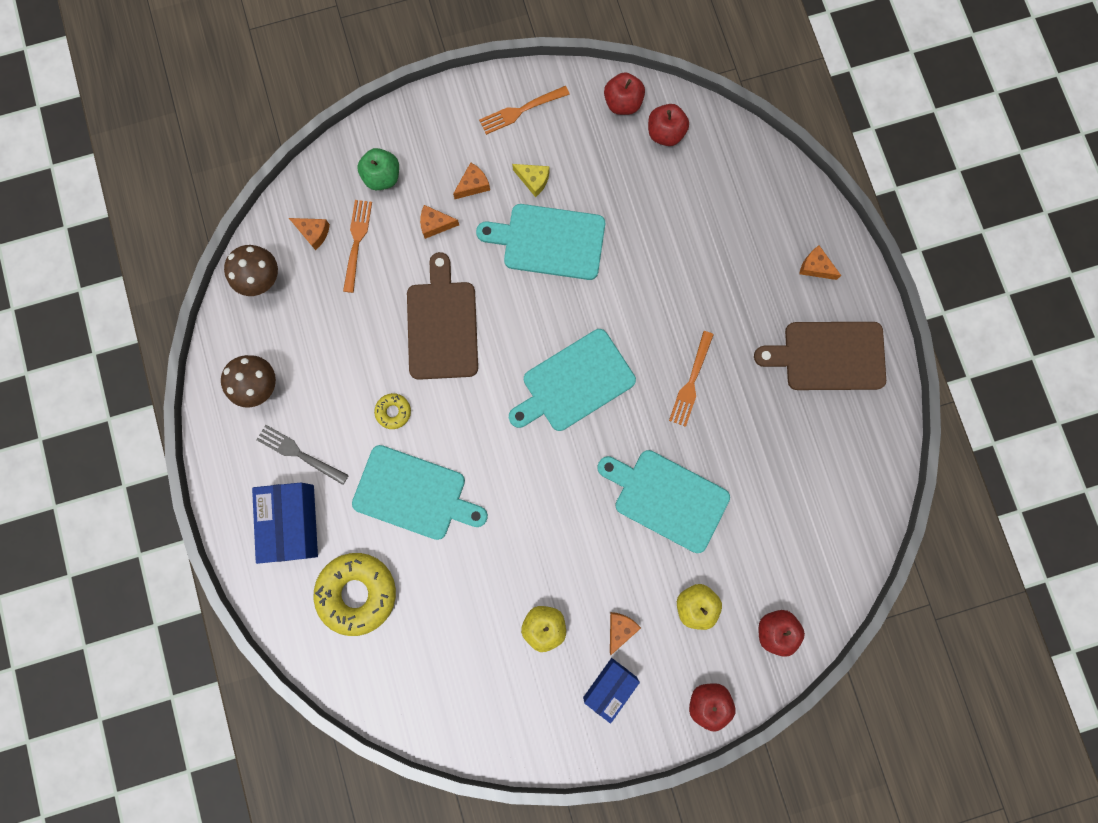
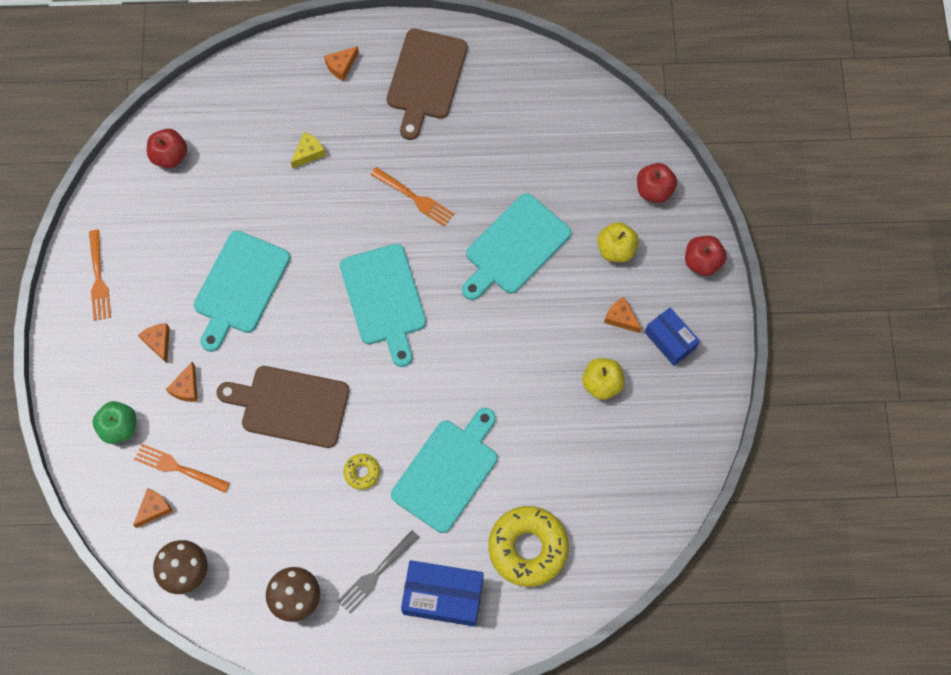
camera: 75 degrees left, 10 degrees down
(533, 180) = (173, 285): yellow cheese -> yellow cheese (308, 153)
(622, 103) = (126, 185): red apple -> none

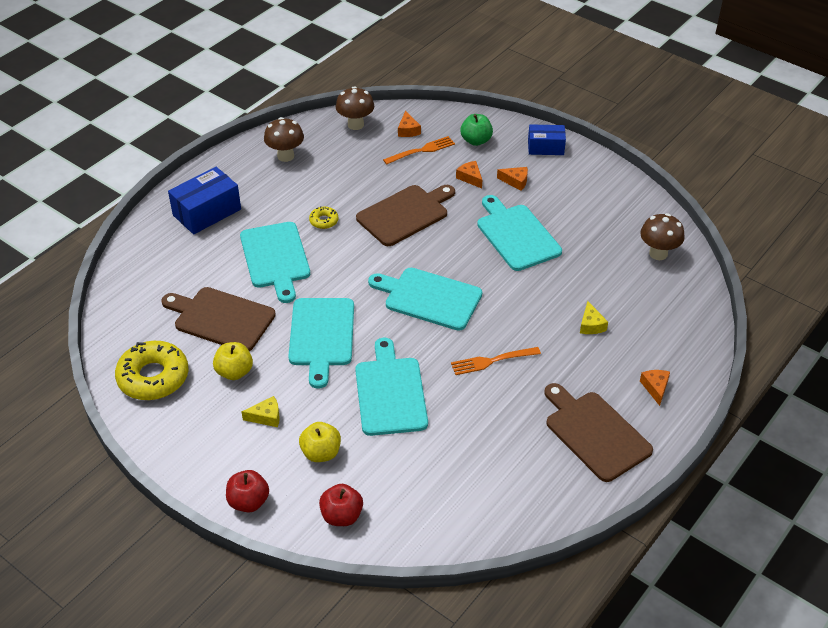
camera: 130 degrees right, 25 degrees down
(98, 279) = (590, 178): orange fork -> none
(170, 156) = (658, 253): red apple -> brown mushroom
(376, 574) = (256, 193): grey fork -> none
(503, 349) = (321, 336): none -> turquoise cutting board
(528, 548) = (183, 265): yellow donut -> yellow donut (153, 377)
(558, 450) = (221, 318): none -> brown cutting board
(621, 318) = (266, 417): orange cheese -> yellow cheese
(670, 340) = (216, 434): blue box -> blue box (545, 147)

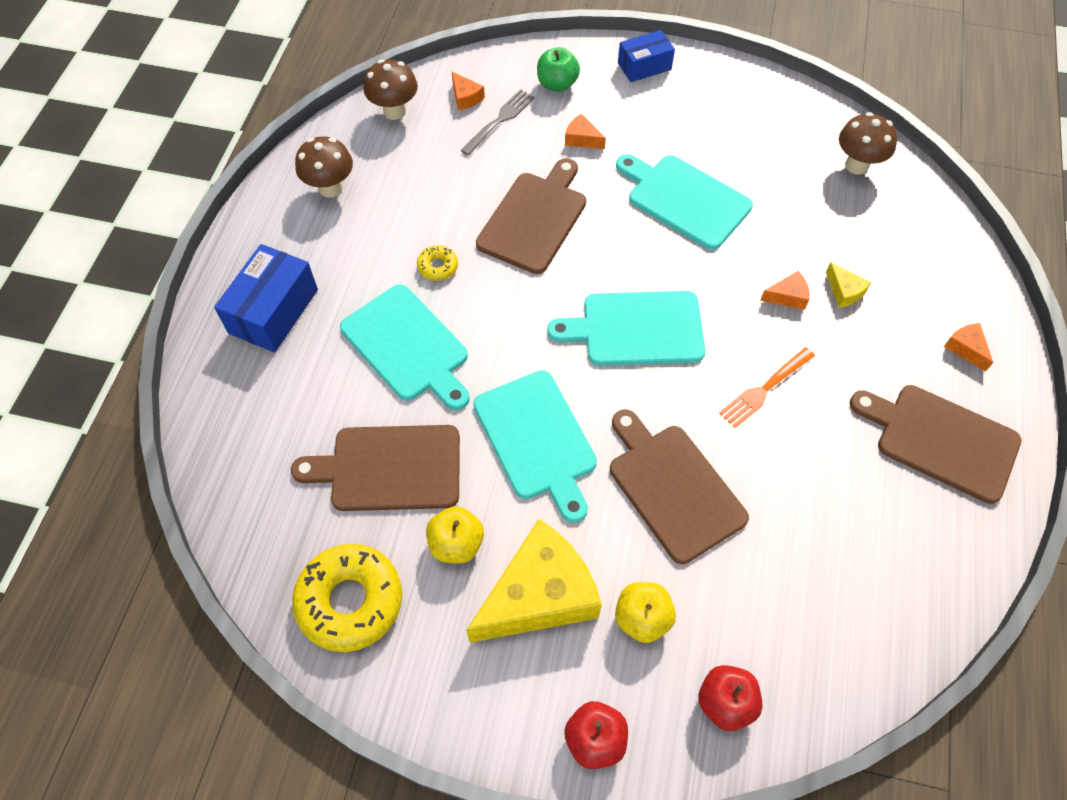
camera: 25 degrees left, 15 degrees up
(266, 417) = (539, 595): yellow cheese -> yellow cheese, size x2.46
(390, 392) = (673, 487): turquoise cutting board -> brown cutting board
(421, 150) = (499, 120): orange fork -> grey fork
(515, 181) = (638, 125): orange cheese -> orange cheese (787, 296)

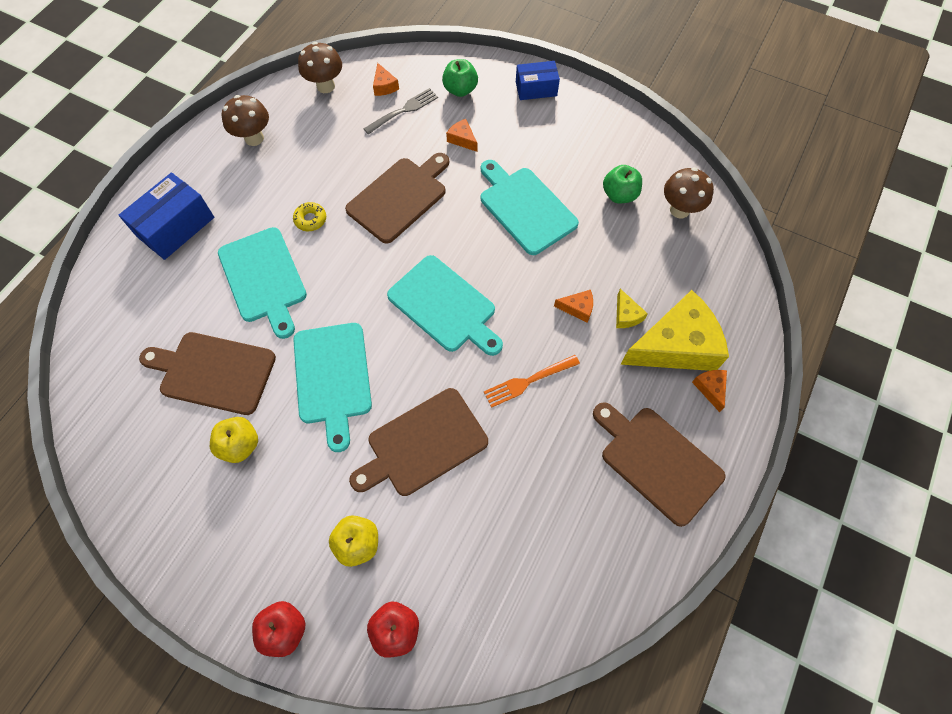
camera: 15 degrees right, 5 degrees up
(350, 601) = (146, 468): yellow donut -> none
(539, 595) = (286, 502): yellow cheese -> yellow cheese (675, 345)
(636, 329) = (445, 306): turquoise cutting board -> turquoise cutting board turned 150 degrees counterclockwise
(673, 487) = (423, 444): brown cutting board -> brown cutting board turned 105 degrees counterclockwise
(784, 163) = (619, 195): none -> green apple

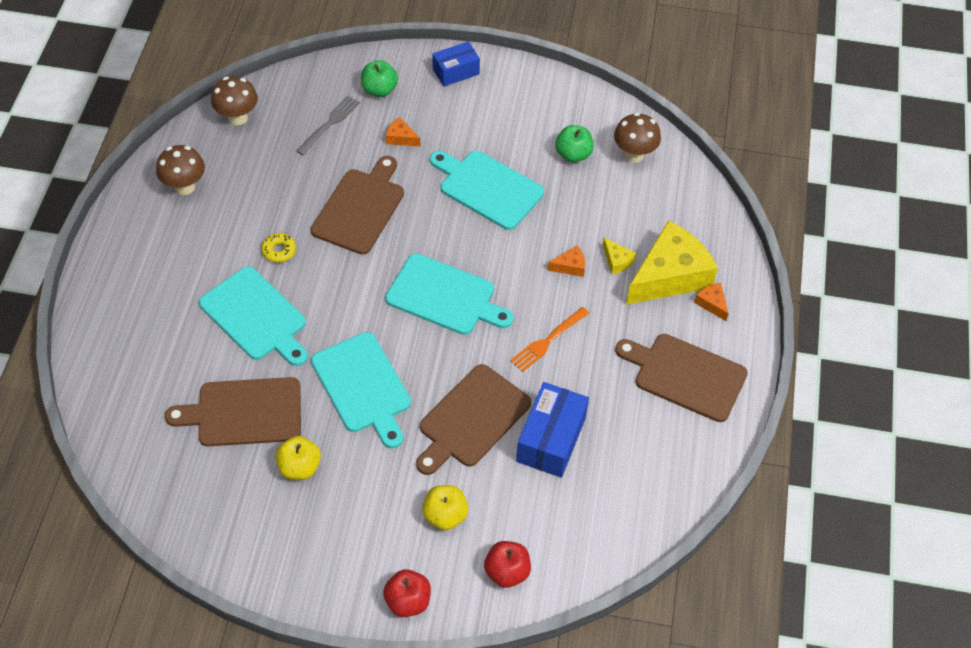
camera: 20 degrees left, 10 degrees down
(176, 227) = (142, 292): blue box -> blue box (551, 439)
(384, 86) = (299, 103): orange cheese -> none

